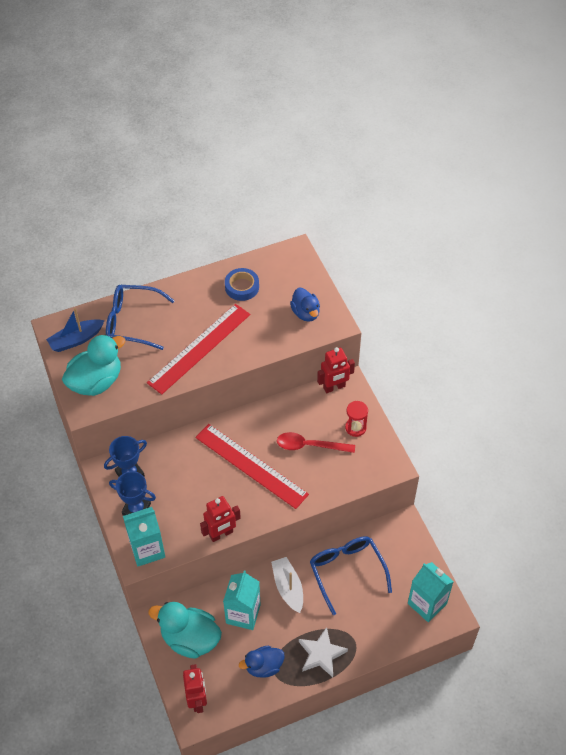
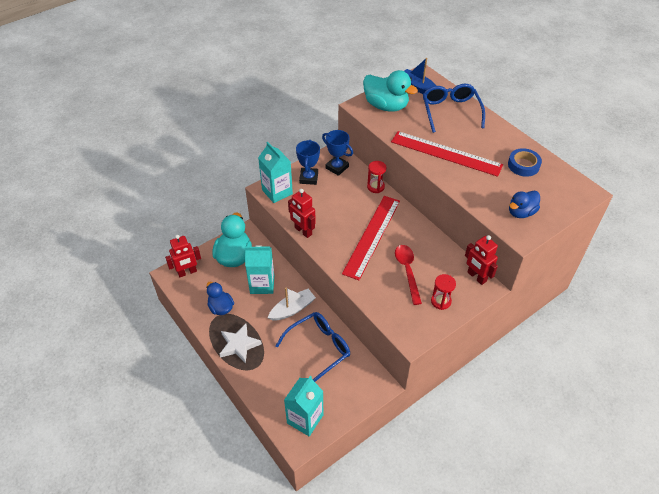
camera: 75 degrees right, 5 degrees down
(177, 442) = (375, 187): none -> red hourglass

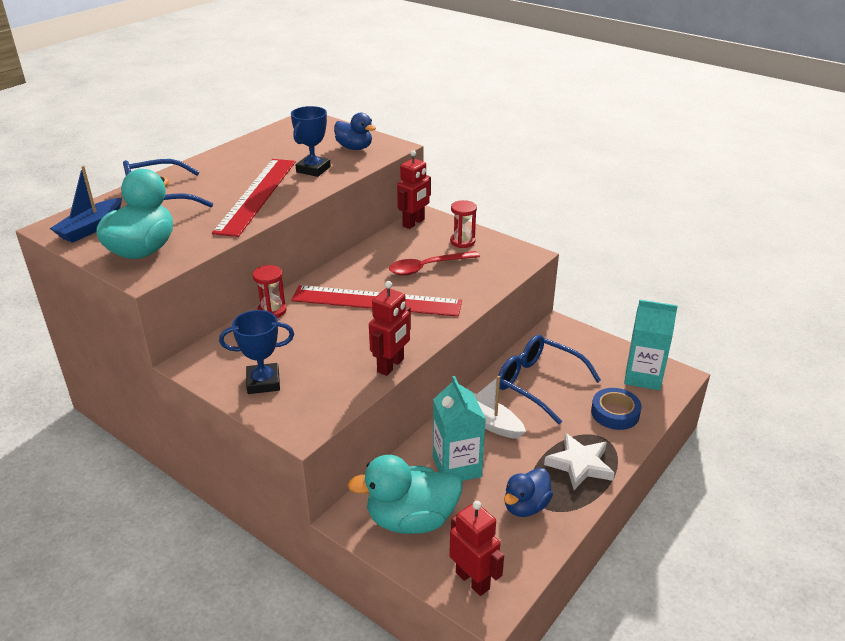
camera: 105 degrees left, 15 degrees down
(277, 192) = (307, 413): turquoise carton -> none
(337, 167) = (230, 355): blue trophy -> blue trophy (313, 169)
(523, 165) = (270, 149): blue tape -> blue tape (615, 413)

